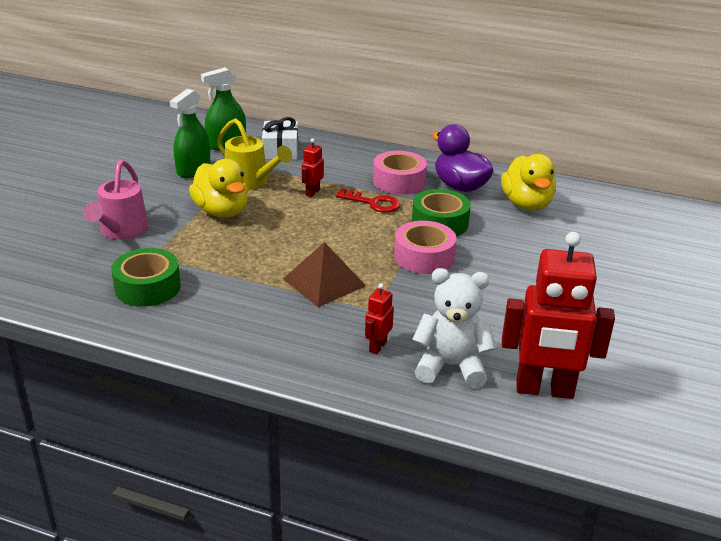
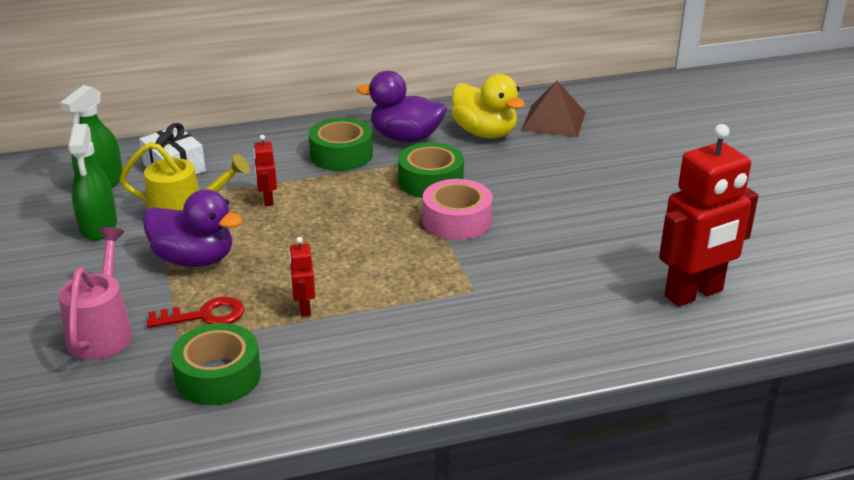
camera: 35 degrees left, 0 degrees up
(121, 231) = (103, 331): pink watering can -> pink watering can turned 150 degrees counterclockwise
(222, 211) = (194, 259): yellow duck -> purple duck
(324, 282) = (395, 286): brown pyramid -> brown pyramid (553, 121)
(373, 203) = (344, 186): red key -> red key (205, 315)
(377, 346) = (520, 324): red robot -> red robot (304, 308)
(399, 181) = (341, 155): pink tape -> green tape
(451, 366) = (601, 310): white teddy bear -> none

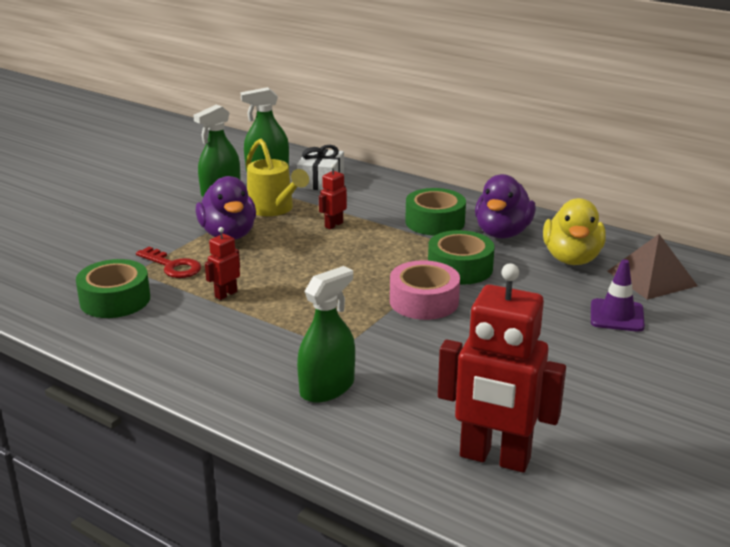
camera: 50 degrees right, 5 degrees down
(103, 331) = (117, 244): pink watering can -> none
(405, 138) = (502, 233): purple duck -> purple duck turned 135 degrees counterclockwise
(523, 323) = (327, 387): none -> green spray bottle
(582, 158) = (616, 316): none -> purple traffic cone

